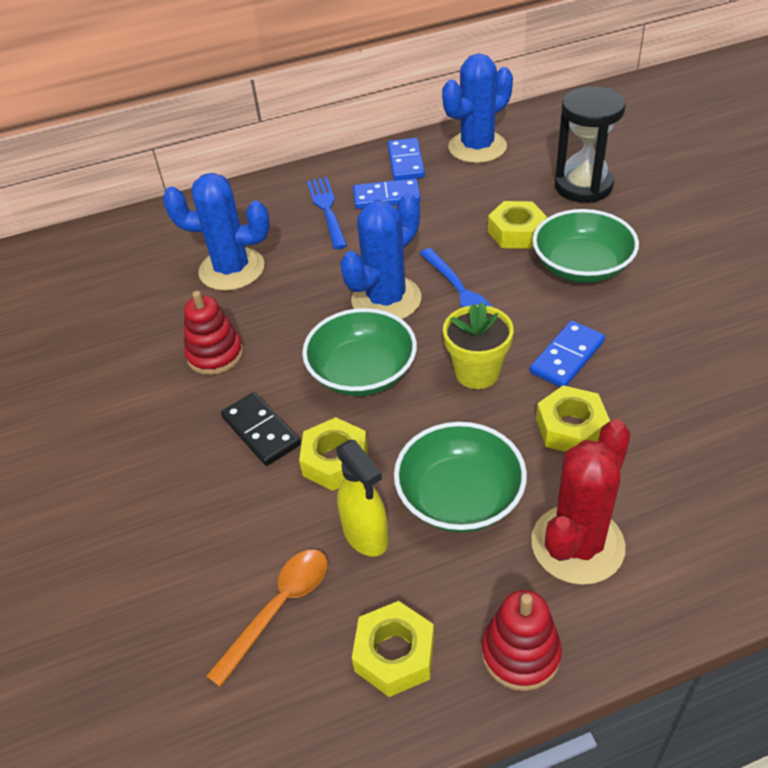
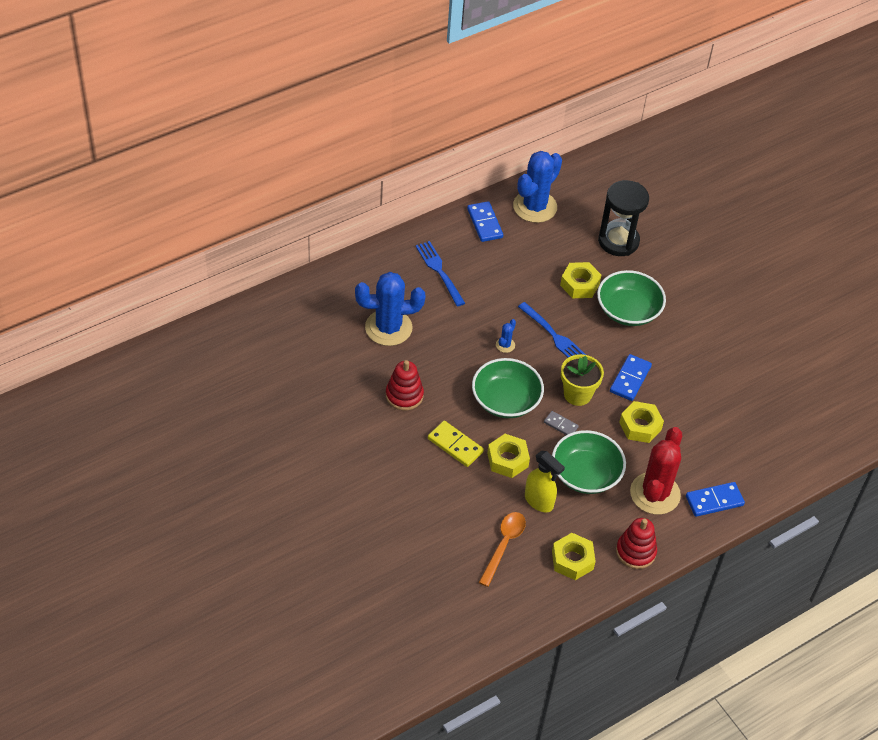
camera: 20 degrees left, 5 degrees up
(261, 431) = (455, 445): black domino -> yellow domino
(386, 197) = (480, 257): blue domino -> blue domino (714, 501)
(386, 299) = (505, 345): blue cactus -> blue cactus, size x0.41
(438, 415) = (560, 425): none -> grey domino

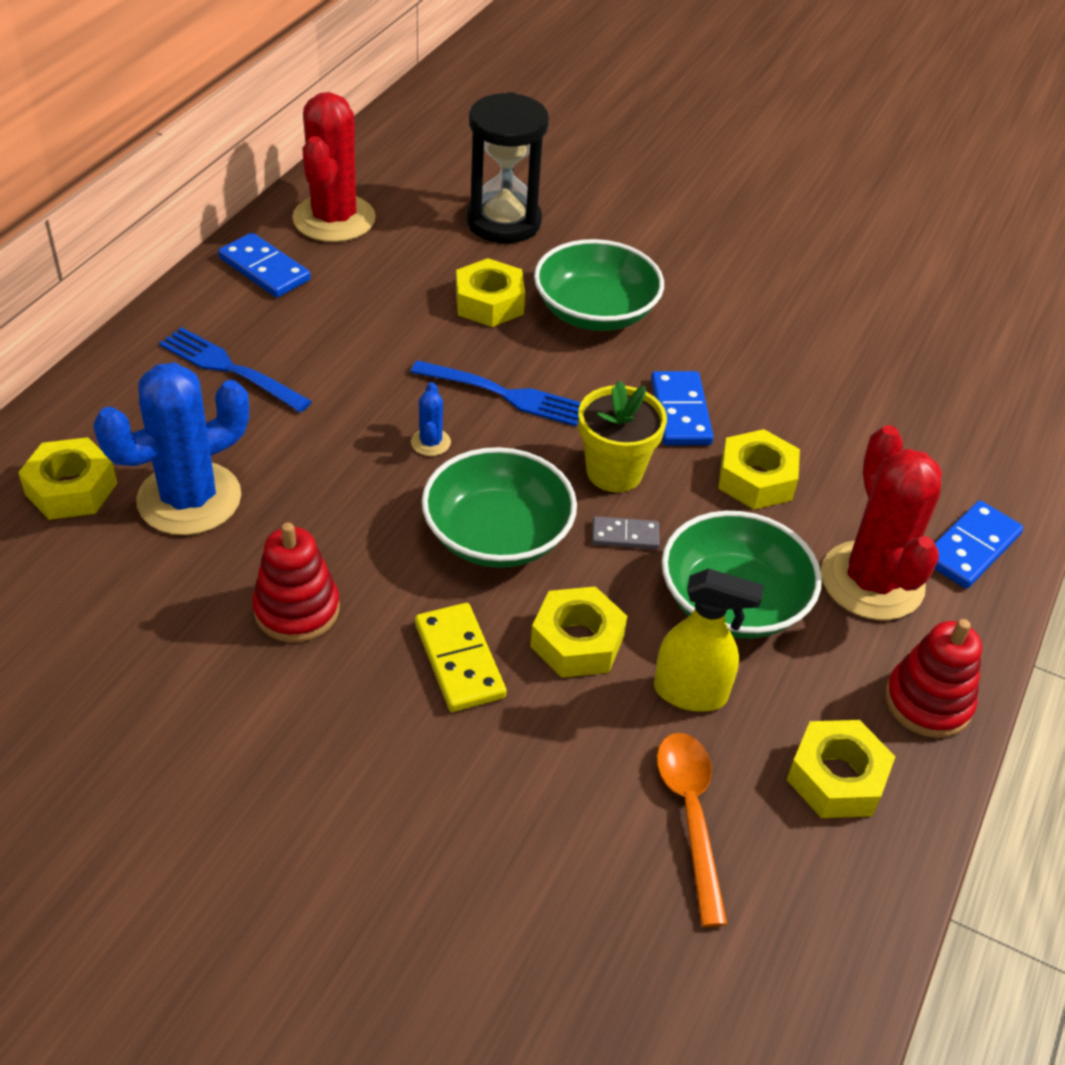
camera: 30 degrees left, 5 degrees down
(344, 302) = (71, 489): none -> yellow nut
(455, 445) = (459, 660): yellow domino -> yellow domino turned 60 degrees clockwise
(535, 207) = (334, 219): blue cactus -> red cactus

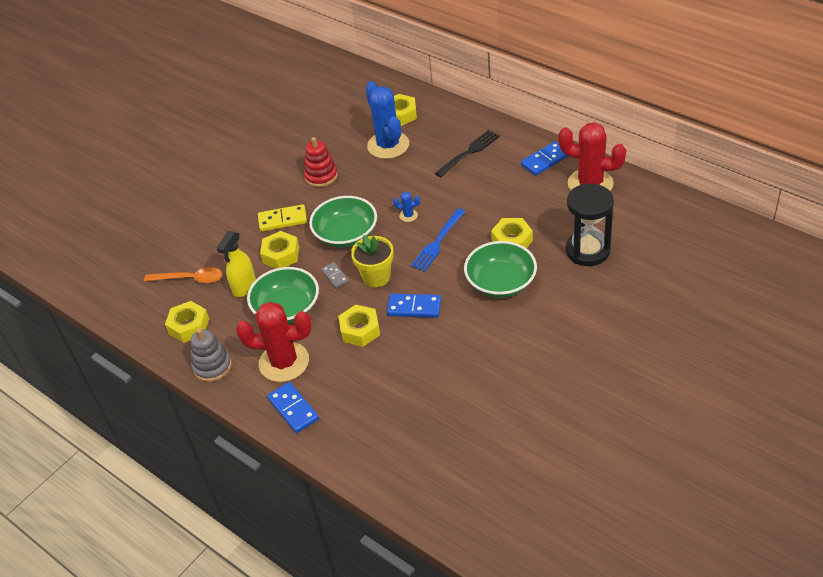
camera: 110 degrees right, 0 degrees up
(230, 369) = (469, 152): blue fork -> black fork
(625, 535) = (335, 276): grey domino -> grey domino turned 45 degrees counterclockwise
(928, 702) = (212, 366): red stacking toy -> grey stacking toy

